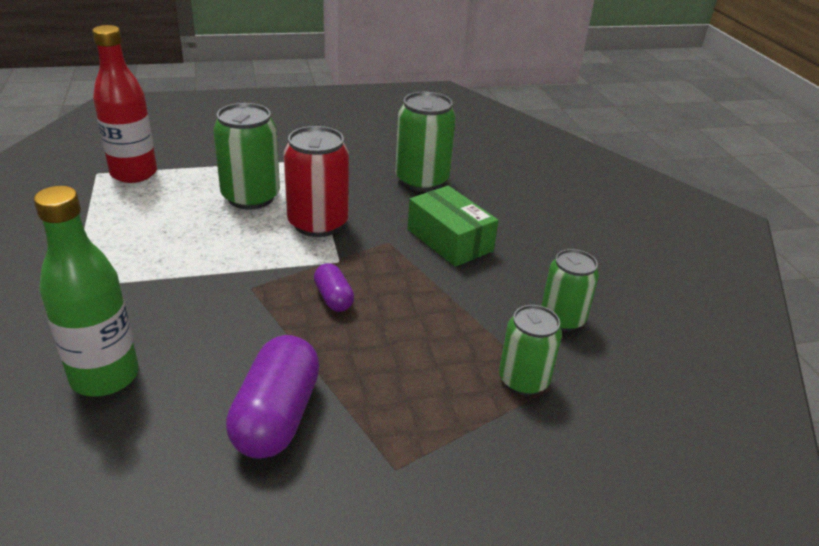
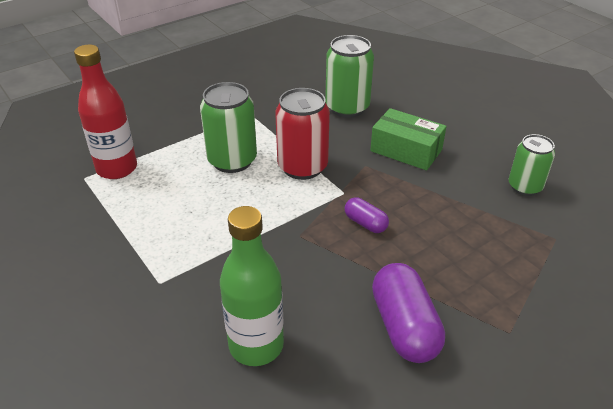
camera: 20 degrees left, 5 degrees up
(523, 380) = (536, 240): green can -> none

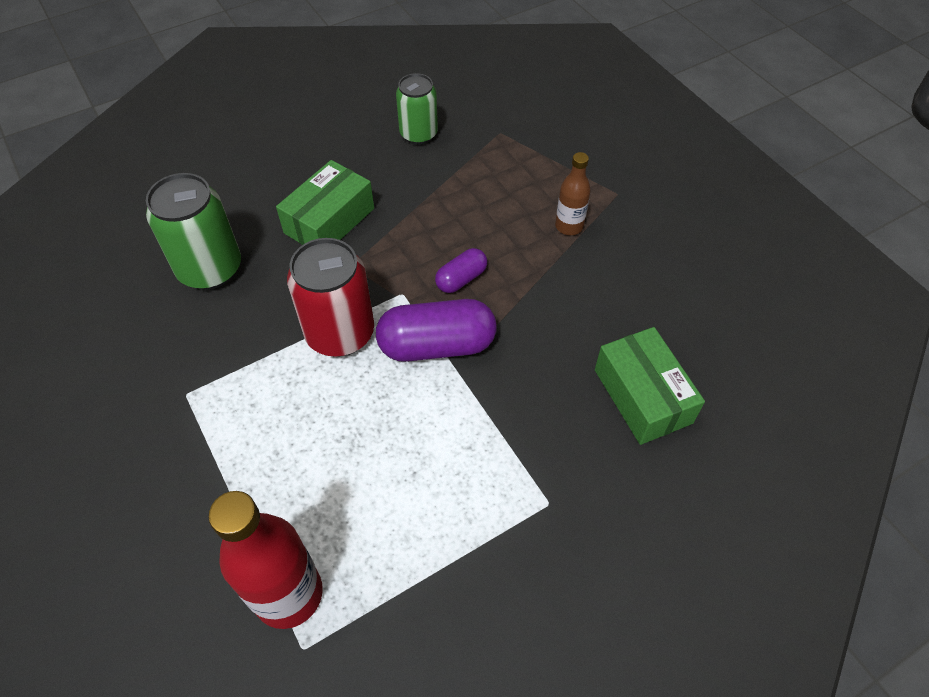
camera: 85 degrees left, 15 degrees up
(232, 160) = (305, 420): green can -> none
(256, 345) = (642, 396): green bottle -> green box
(404, 326) = (613, 267): purple capsule -> purple capsule (437, 345)
(448, 292) = (569, 226): none -> brown bottle

